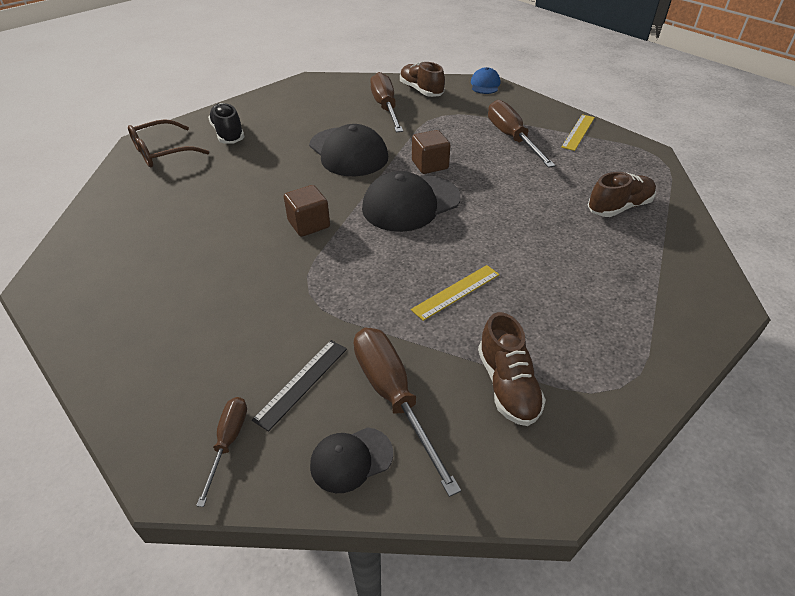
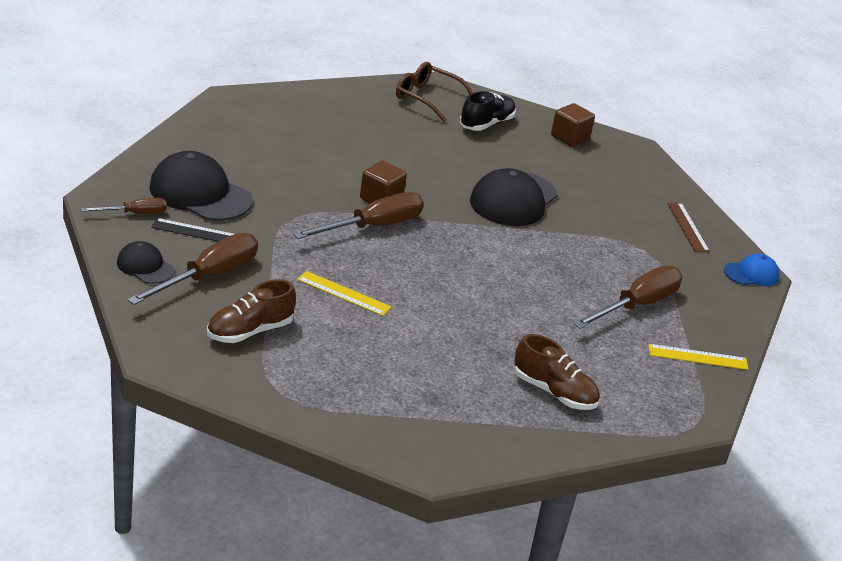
camera: 60 degrees right, 10 degrees down
(385, 107) = (624, 208): brown screwdriver -> brown screwdriver (373, 226)
(410, 203) = (455, 251): black cap -> black cap (200, 194)
(421, 91) = (687, 227): brown shoe -> brown ruler
(430, 165) = (532, 254): brown cube -> brown cube (569, 138)

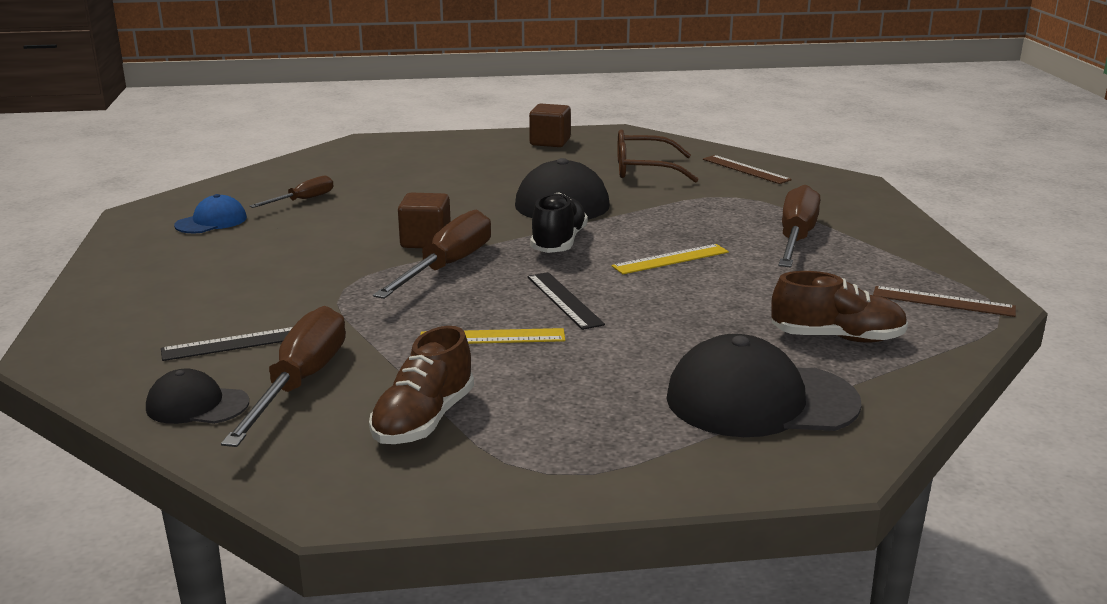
camera: 25 degrees left, 10 degrees down
(135, 213) = (123, 354): brown screwdriver -> brown screwdriver (303, 200)
(200, 194) = (196, 306): black cap -> black cap (760, 400)
(417, 285) = (564, 300): none -> black ruler
(426, 98) = (370, 153): brown glasses -> brown glasses (643, 170)
(486, 124) = (457, 154): black shoe -> black shoe (558, 243)
(666, 400) = (943, 301): none -> brown ruler
(698, 357) = (910, 257): yellow ruler -> yellow ruler (671, 259)
(751, 274) = (848, 183): blue cap -> blue cap (211, 221)

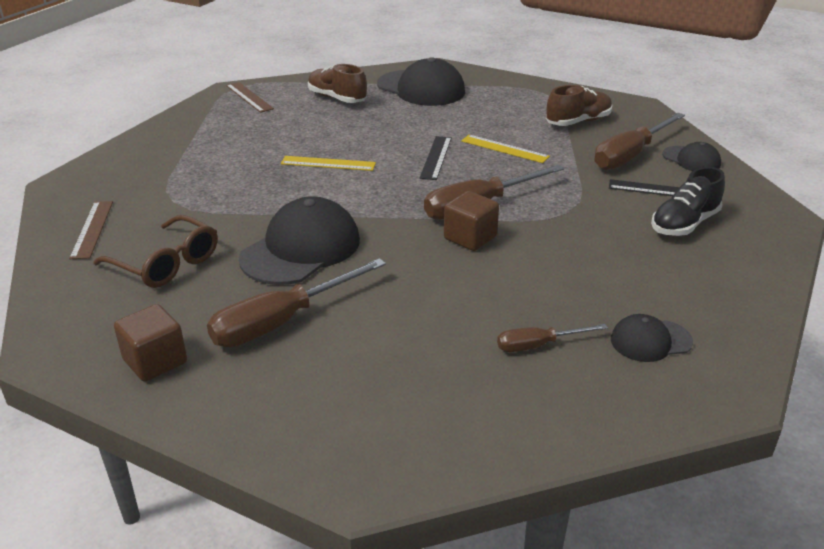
camera: 145 degrees left, 10 degrees up
(211, 221) = (650, 341): blue cap -> black cap
(558, 243) = (376, 201): black shoe -> black shoe (684, 224)
(796, 238) = (224, 152): brown screwdriver -> brown screwdriver (281, 322)

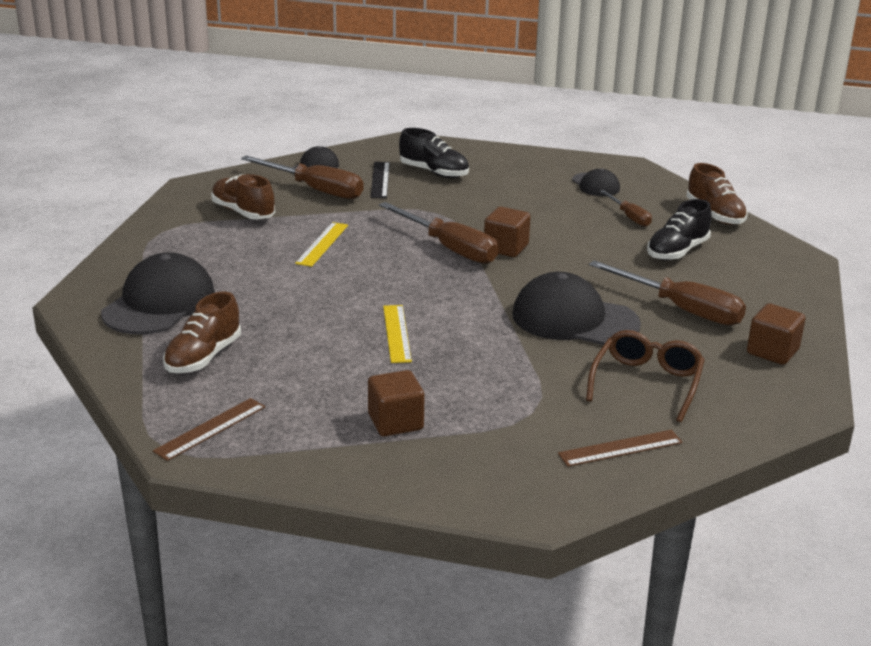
camera: 105 degrees left, 5 degrees down
(206, 150) = (395, 422): none -> brown cube
(424, 360) = (677, 251): none -> black shoe
(436, 157) = (356, 276): black ruler -> none
(534, 435) = (714, 214): none -> brown shoe

